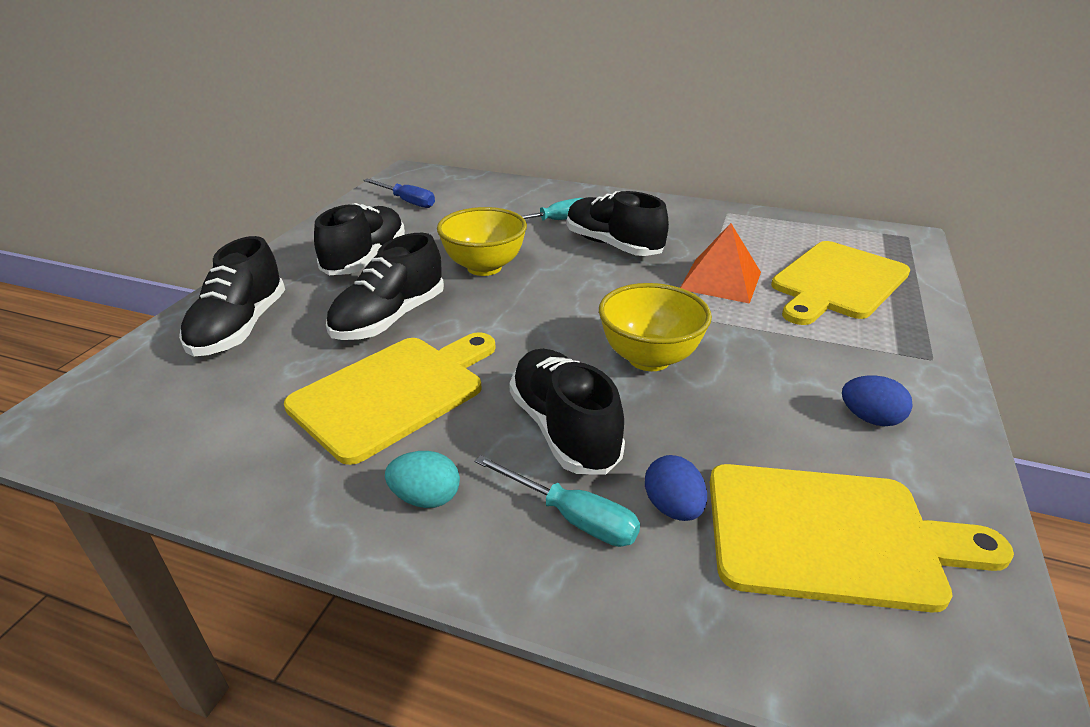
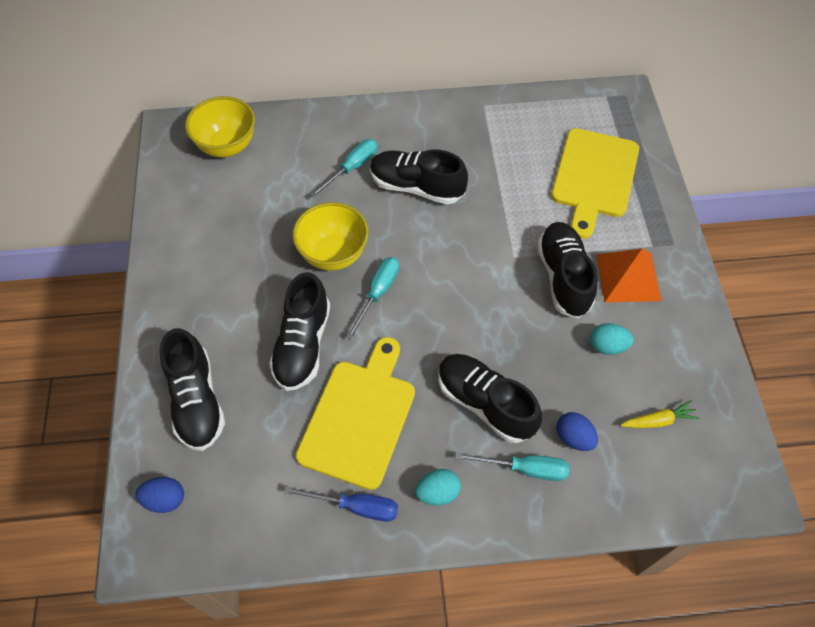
camera: 25 degrees left, 25 degrees up
(365, 259) = (230, 279): black shoe -> black shoe (563, 277)
(407, 201) = (204, 182): blue screwdriver -> blue screwdriver (355, 506)
(507, 304) = (378, 293): none -> turquoise screwdriver
(649, 358) = (505, 314): yellow bowl -> yellow bowl (227, 146)
(721, 280) = (515, 205): orange pyramid -> orange pyramid (628, 277)
(781, 426) = (607, 346): none -> turquoise egg
(832, 535) = (658, 420): yellow cutting board -> yellow carrot
(870, 418) = (652, 318): blue egg -> blue egg (165, 499)

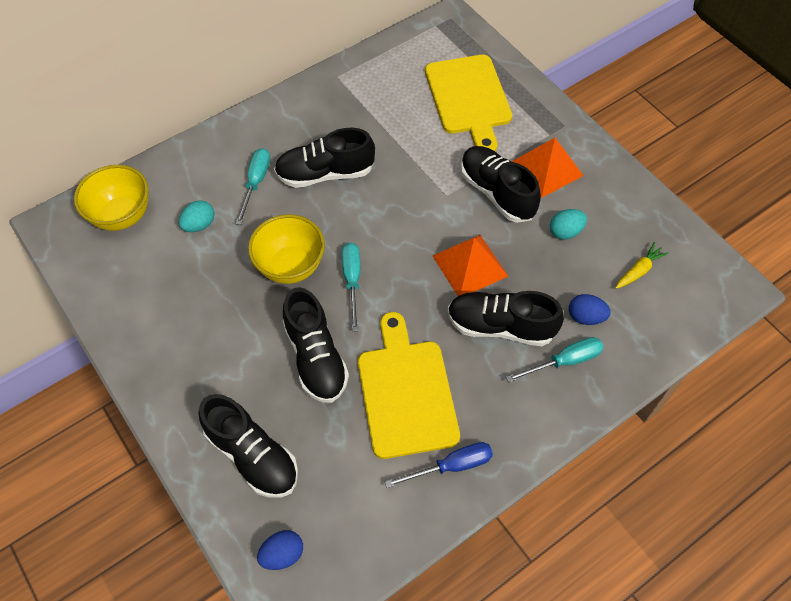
camera: 30 degrees left, 0 degrees up
(437, 492) = (509, 417): turquoise egg -> turquoise egg (199, 225)
(493, 332) = (470, 265): none -> orange pyramid

